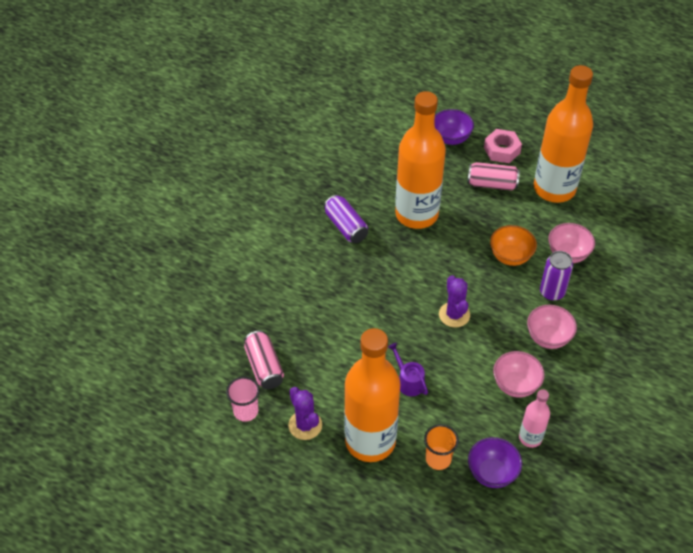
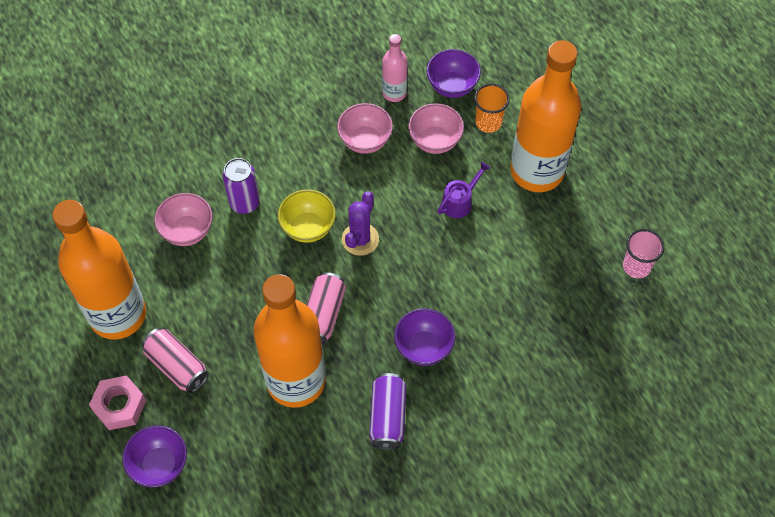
camera: 145 degrees left, 10 degrees up
(264, 367) = (591, 301): pink can -> pink can (323, 315)
(305, 425) = (587, 220): purple cactus -> none
(355, 274) = (424, 347): none -> purple bowl
(408, 381) = (459, 202): purple watering can -> purple watering can turned 135 degrees counterclockwise
(495, 301) = (308, 228): none -> yellow bowl
(510, 257) = (246, 265): orange bowl -> none
(548, 338) = (294, 163): pink bowl -> pink bowl (435, 141)

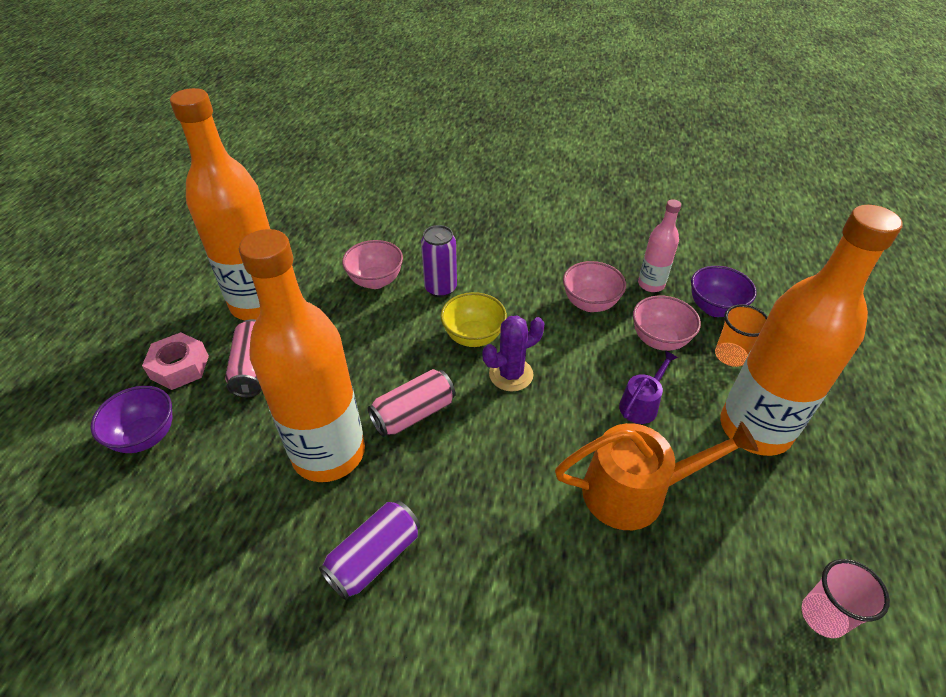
camera: 40 degrees right, 15 degrees down
(424, 347) = (479, 515): purple bowl -> none
(459, 202) = (641, 404): purple watering can -> purple watering can turned 45 degrees counterclockwise
(498, 266) = (634, 491): none -> orange watering can

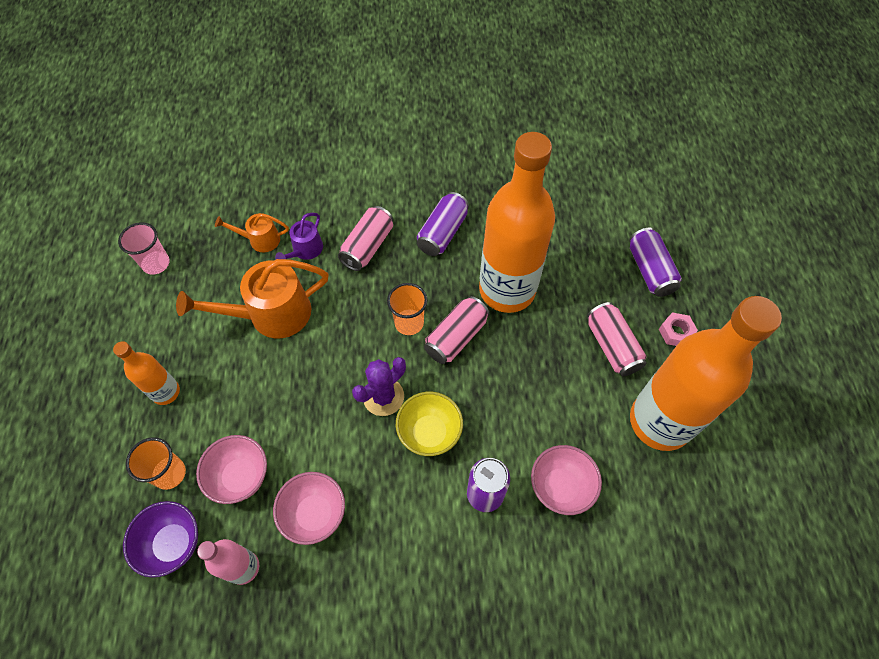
camera: 165 degrees right, 15 degrees up
(146, 436) = (649, 270): purple bowl -> purple can
(179, 367) = (676, 332): pink nut -> pink nut, size x0.66
(462, 441) = (409, 323): none -> orange cup
(490, 562) = (368, 246): none -> pink can
(641, 404) = (263, 393): purple watering can -> purple watering can (305, 250)
(657, 619) = (260, 240): none -> orange watering can
(755, 428) = (166, 392): orange bottle -> orange bottle, size x0.47

